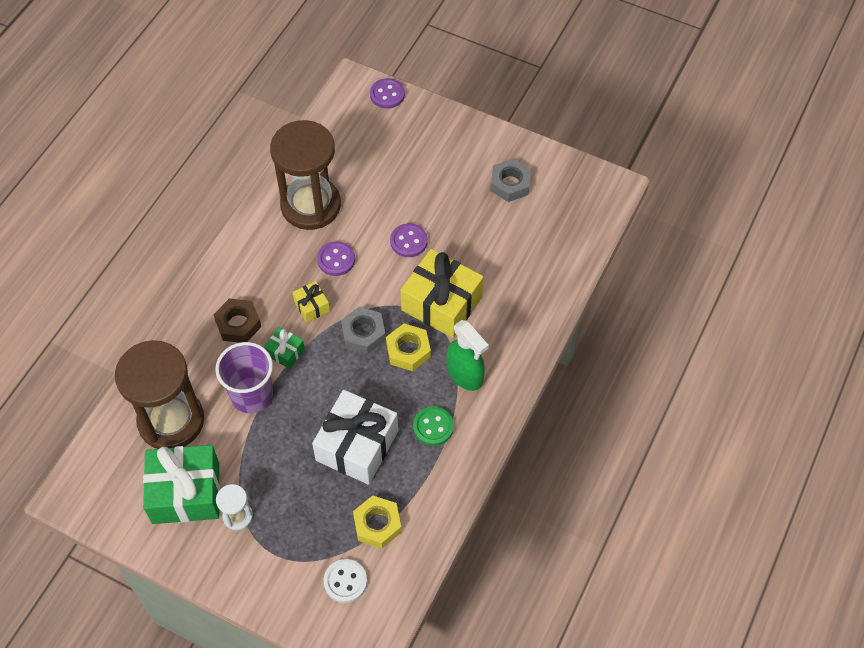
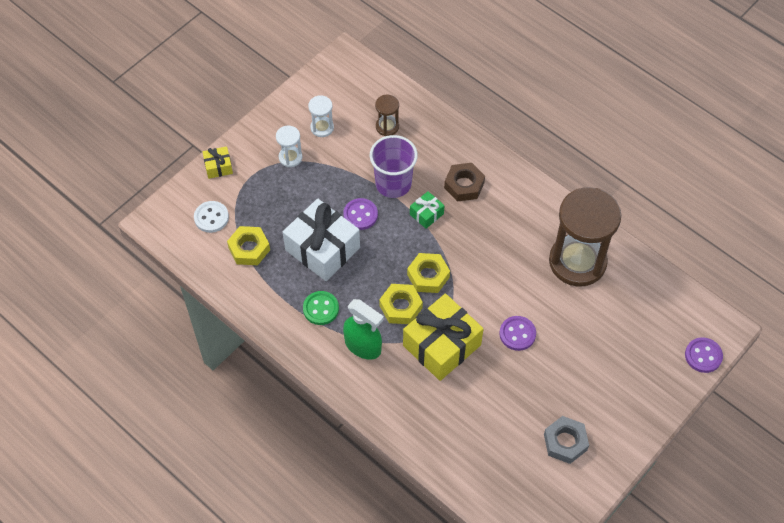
camera: 105 degrees right, 0 degrees up
(171, 420) = (387, 127): brown hourglass -> brown hourglass, size x0.43
(186, 492) = (322, 128): green gift -> white hourglass
(312, 306) = (467, 242): yellow gift -> yellow gift (218, 167)
(336, 259) = (511, 270): purple button -> purple button (360, 215)
(363, 333) = (428, 276): grey nut -> yellow nut
(465, 374) = (363, 346): green spray bottle -> green spray bottle turned 120 degrees counterclockwise

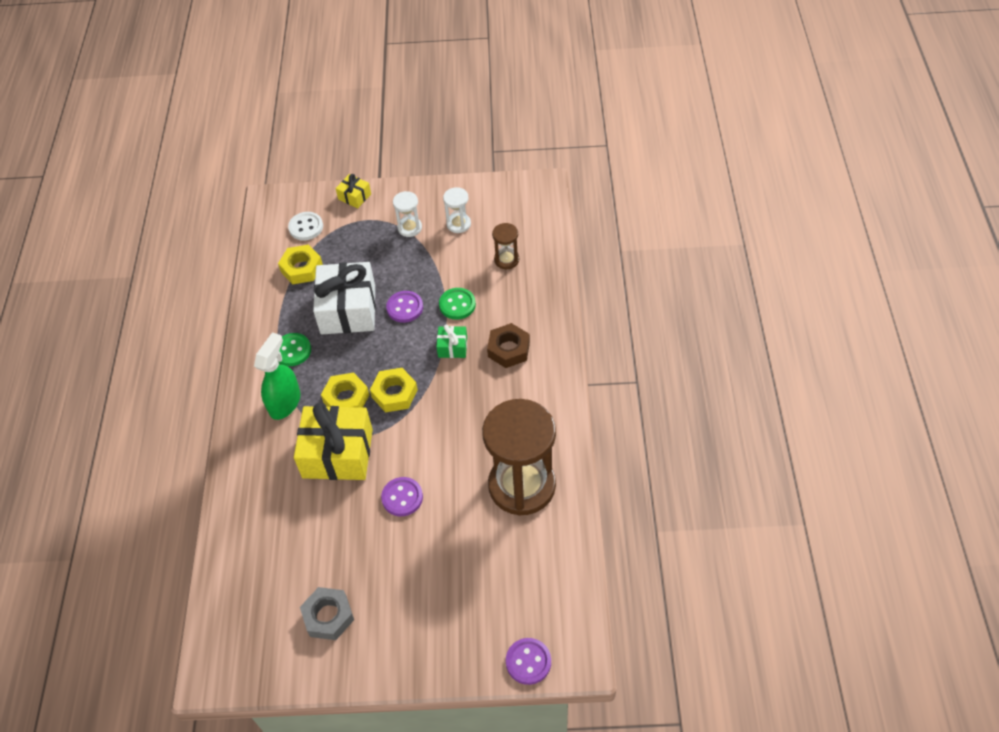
camera: 50 degrees right, 5 degrees down
(363, 346) = (285, 403): green spray bottle -> green spray bottle turned 150 degrees counterclockwise
(393, 184) = (457, 305): purple cup -> green button

